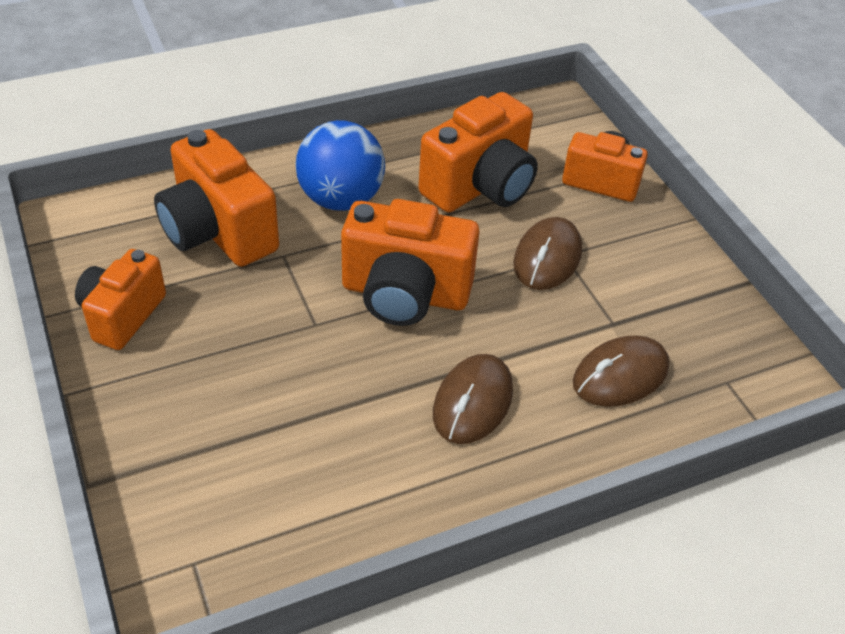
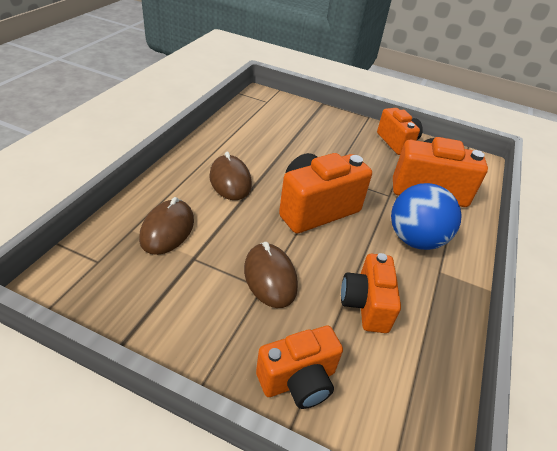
camera: 135 degrees right, 5 degrees down
(480, 186) = (366, 305): orange camera -> orange camera, size x0.66

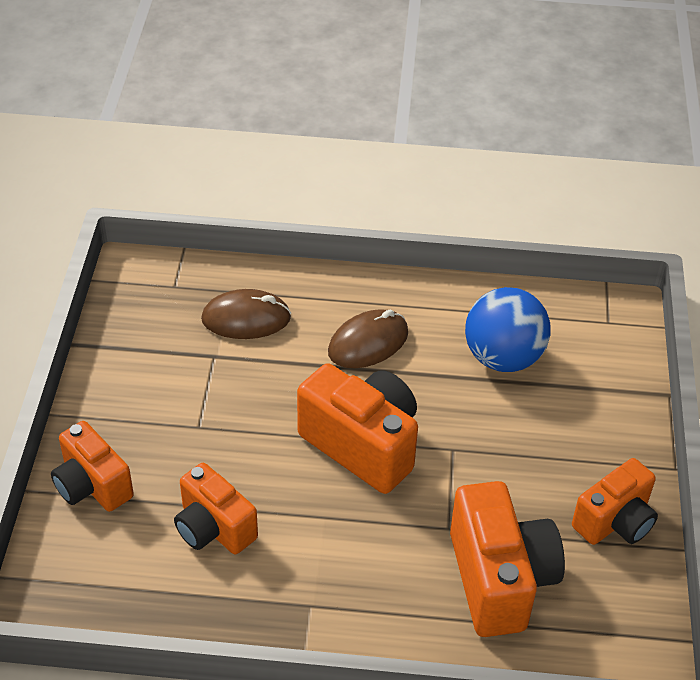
camera: 75 degrees right, 5 degrees up
(270, 277) = (216, 429): brown mouse -> none
(366, 305) = (214, 528): orange camera -> orange camera turned 120 degrees counterclockwise
(415, 239) = (360, 570): blue ball -> blue ball (503, 357)

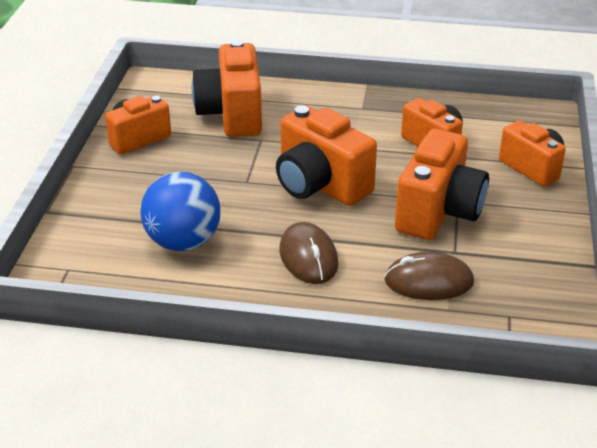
camera: 175 degrees left, 10 degrees down
(224, 408) = (438, 212): none -> orange camera
(368, 343) = (308, 257): brown mouse -> brown mouse turned 75 degrees counterclockwise

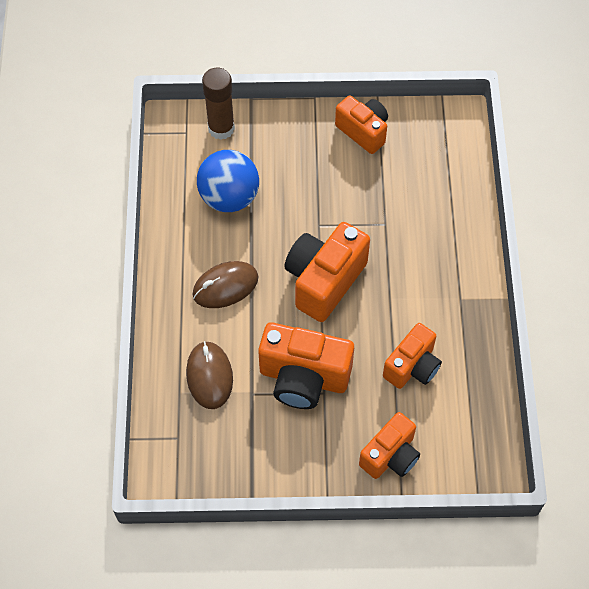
camera: 80 degrees right, 25 degrees up
(78, 239) = (221, 128): none -> brown glue stick
(232, 114) = (419, 193): orange camera -> none

